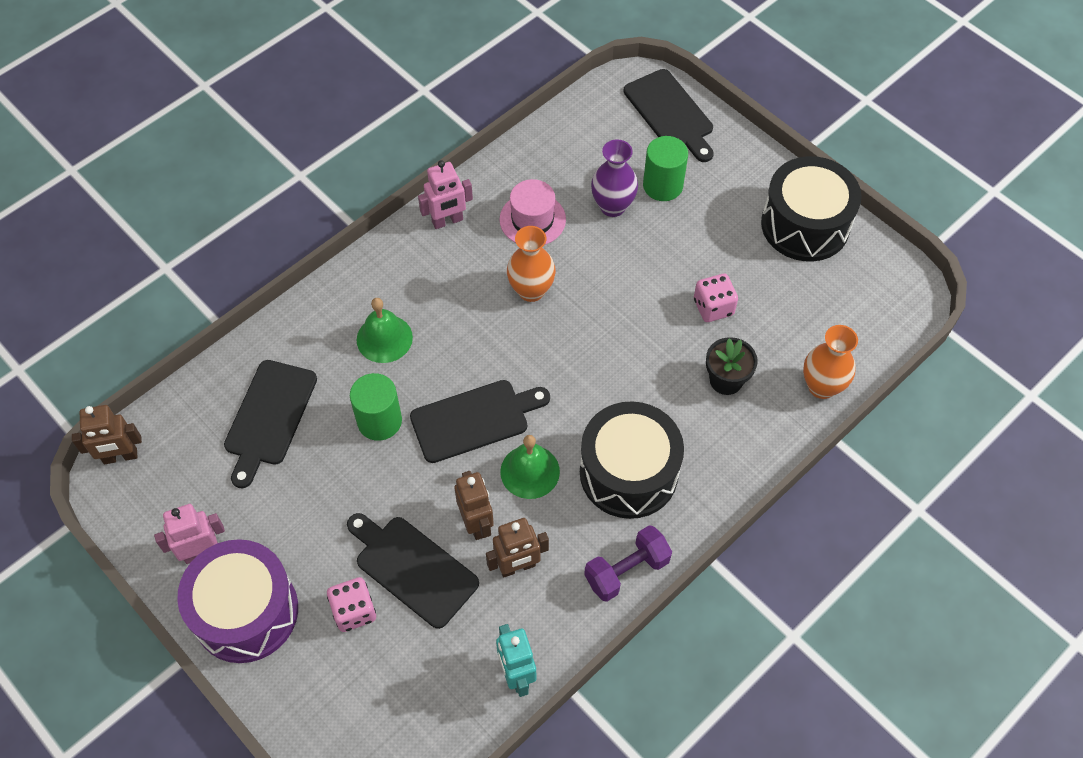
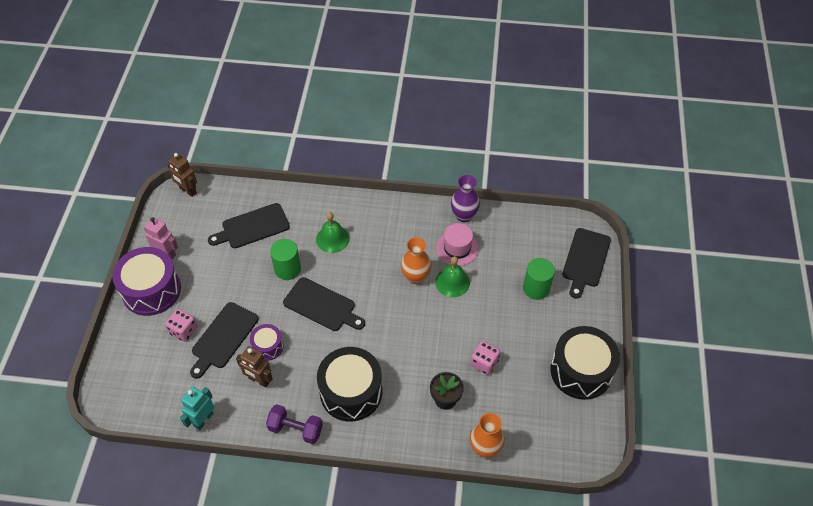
camera: 50 degrees right, 5 degrees down
(413, 568) = (223, 338): black cutting board -> black cutting board turned 150 degrees counterclockwise
(447, 221) = (421, 215): pink robot -> none
(476, 523) = (268, 346): brown robot -> purple drum
(530, 471) = (314, 349): green bell -> green bell (452, 282)
(612, 206) = (500, 276): purple vase -> purple vase (464, 216)

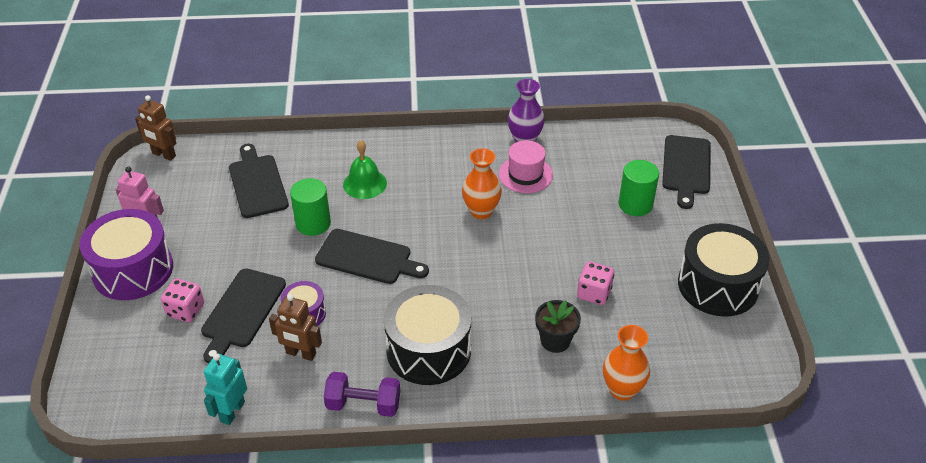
camera: 10 degrees left, 10 degrees down
(252, 227) = (257, 183): black cutting board -> black cutting board turned 105 degrees clockwise
(452, 282) = (529, 211): green bell -> none

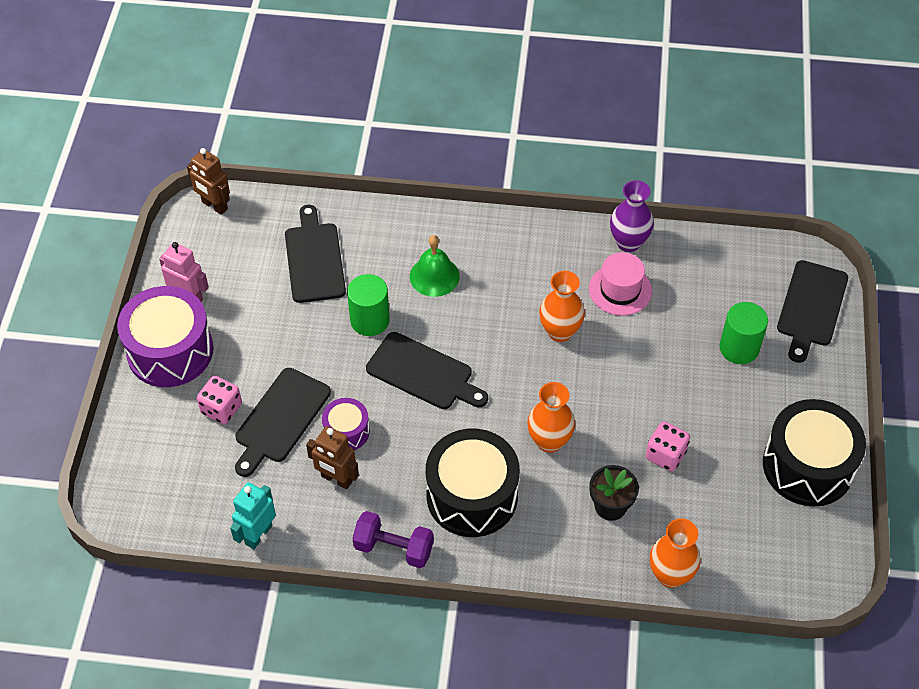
camera: 10 degrees right, 10 degrees up
(489, 296) = (549, 441): none -> orange vase

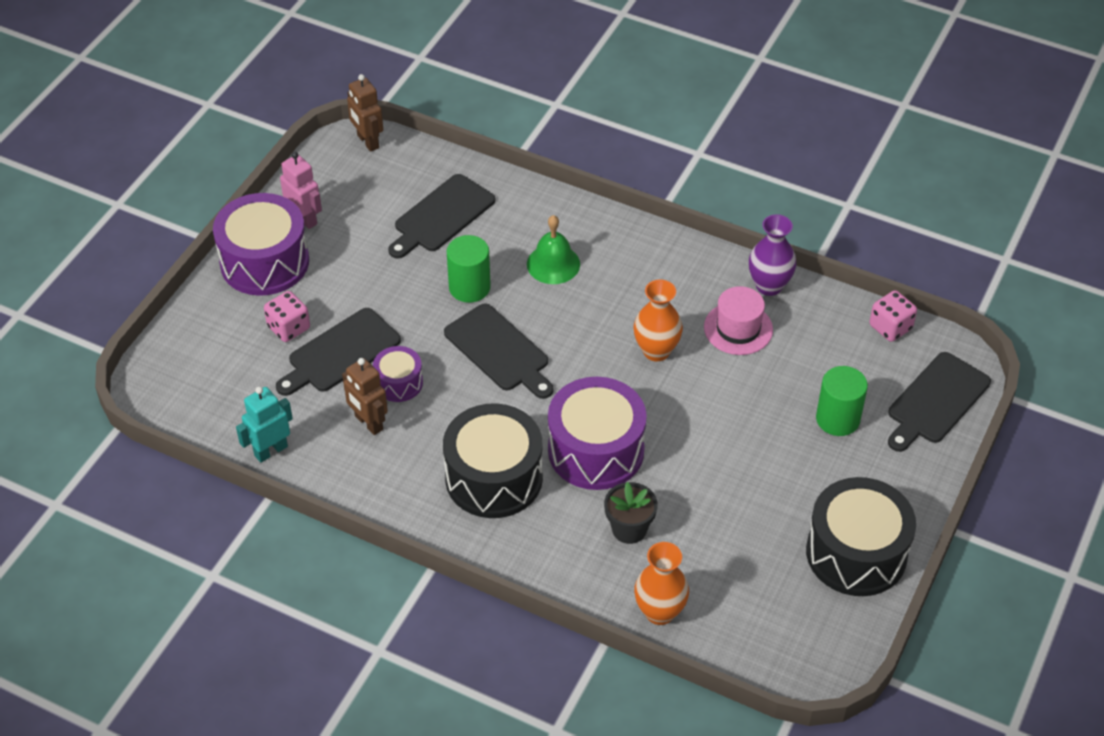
camera: 20 degrees right, 5 degrees down
(314, 259) = (441, 216): black cutting board -> black cutting board turned 150 degrees counterclockwise
(394, 548) = (394, 502): purple dumbbell -> none
(549, 441) = (596, 450): orange vase -> purple drum
(665, 455) = (709, 498): pink dice -> pink dice (890, 327)

